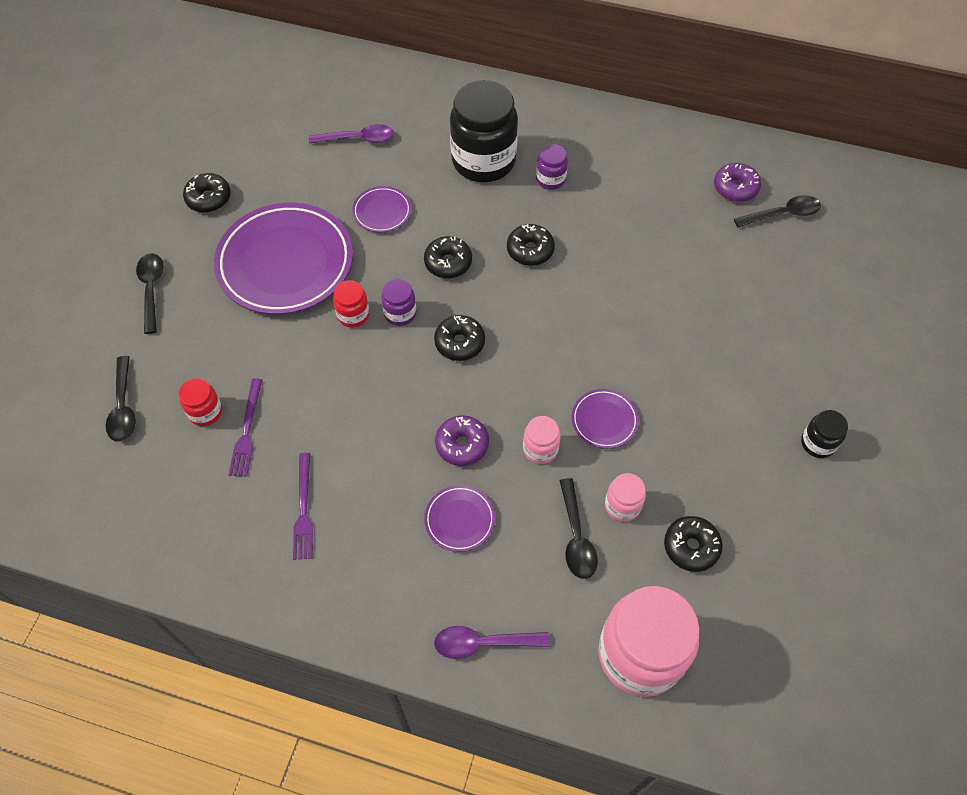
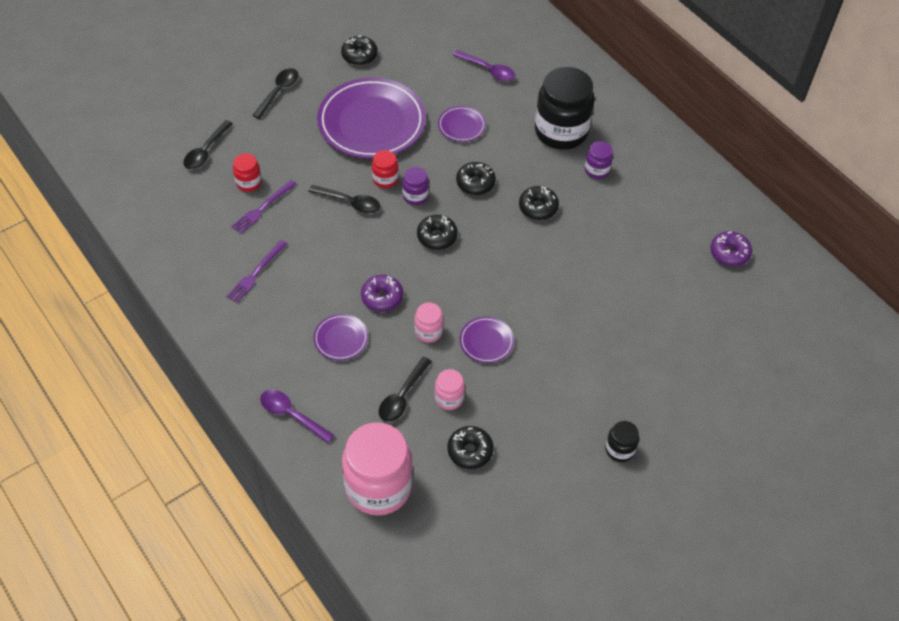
camera: 35 degrees right, 5 degrees down
(782, 214) = (748, 291): black spoon -> black spoon (350, 202)

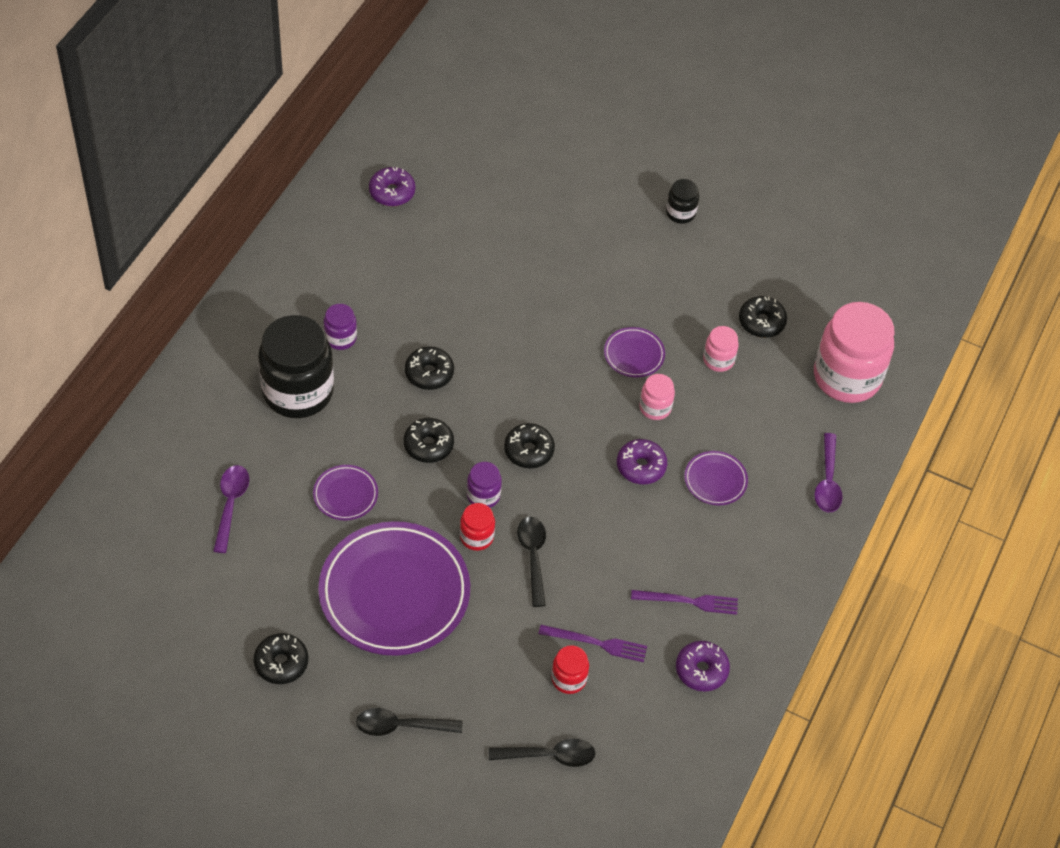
camera: 120 degrees left, 0 degrees up
(201, 255) = (701, 670): none -> purple donut
(402, 396) = (743, 398): black spoon -> none

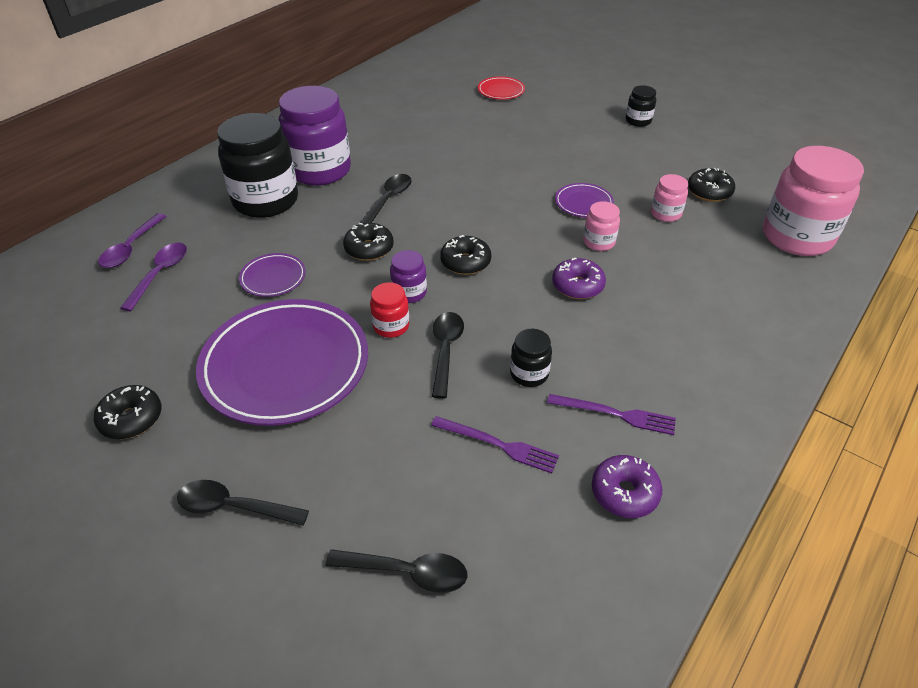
camera: 15 degrees right, 10 degrees down
(340, 338) = (320, 170): purple jar -> purple jar, size x2.18
(392, 192) = (399, 93): purple donut -> none
(429, 373) = (389, 199): black donut -> black spoon
(514, 174) = (501, 91): none -> red plate
(569, 679) = (455, 480): red jar -> none
(611, 571) = (529, 374): none -> black jar
(715, 480) = (656, 305): purple plate -> none
(827, 481) = (781, 318): purple spoon -> purple spoon (131, 248)

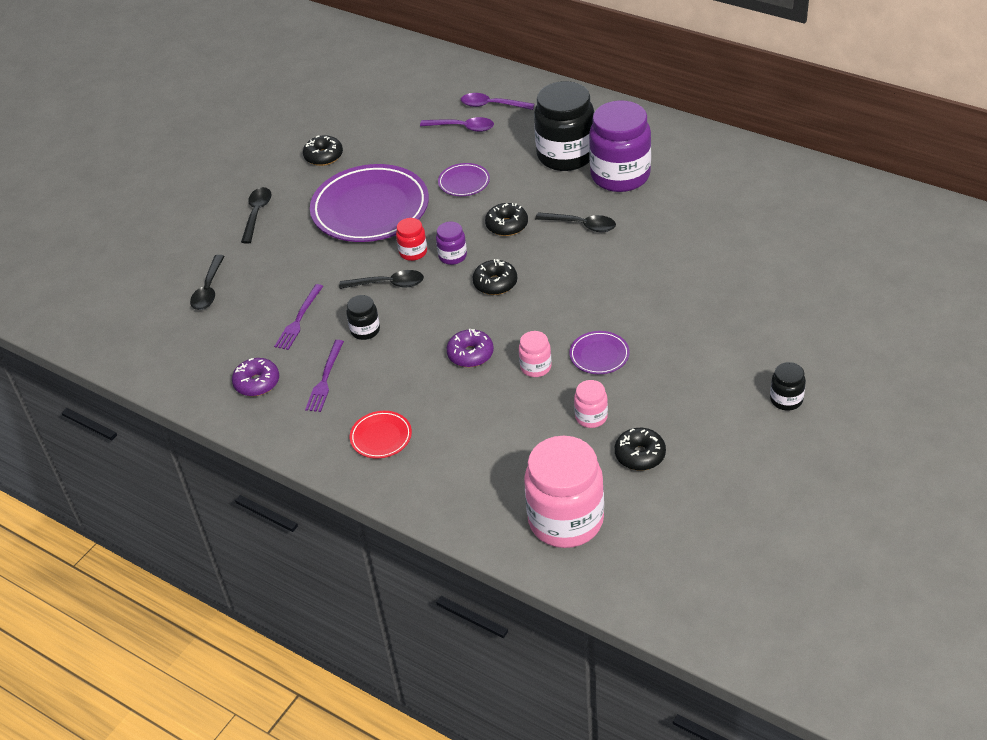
camera: 90 degrees right, 0 degrees up
(501, 91) = (823, 278): red plate -> red plate (381, 437)

